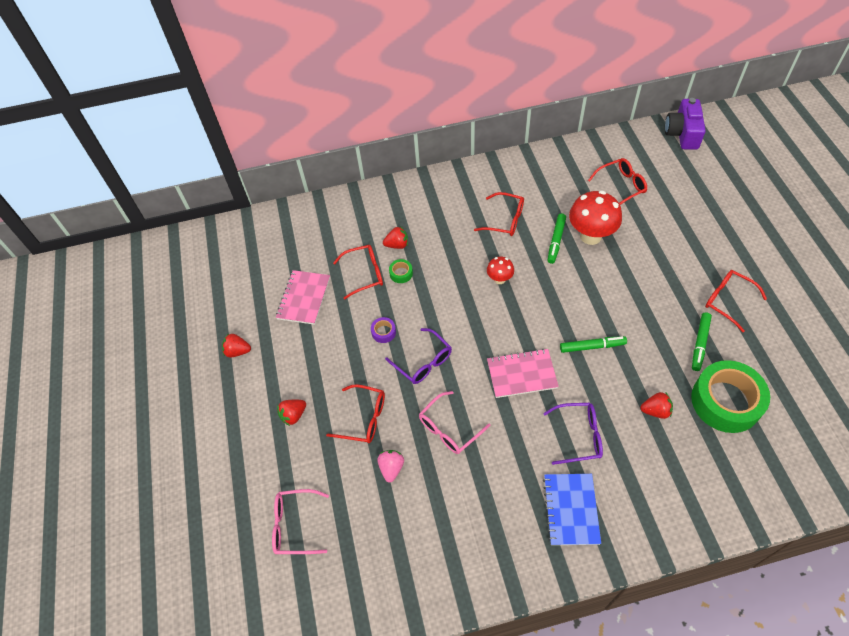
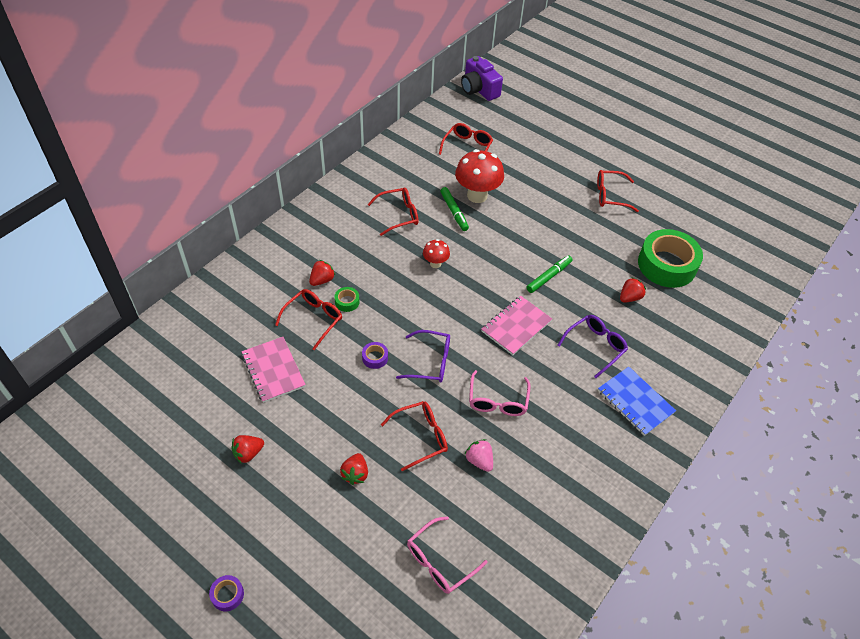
camera: 45 degrees left, 5 degrees down
(146, 444) = (227, 595): none -> purple tape
(700, 343) = (618, 234): green marker -> none

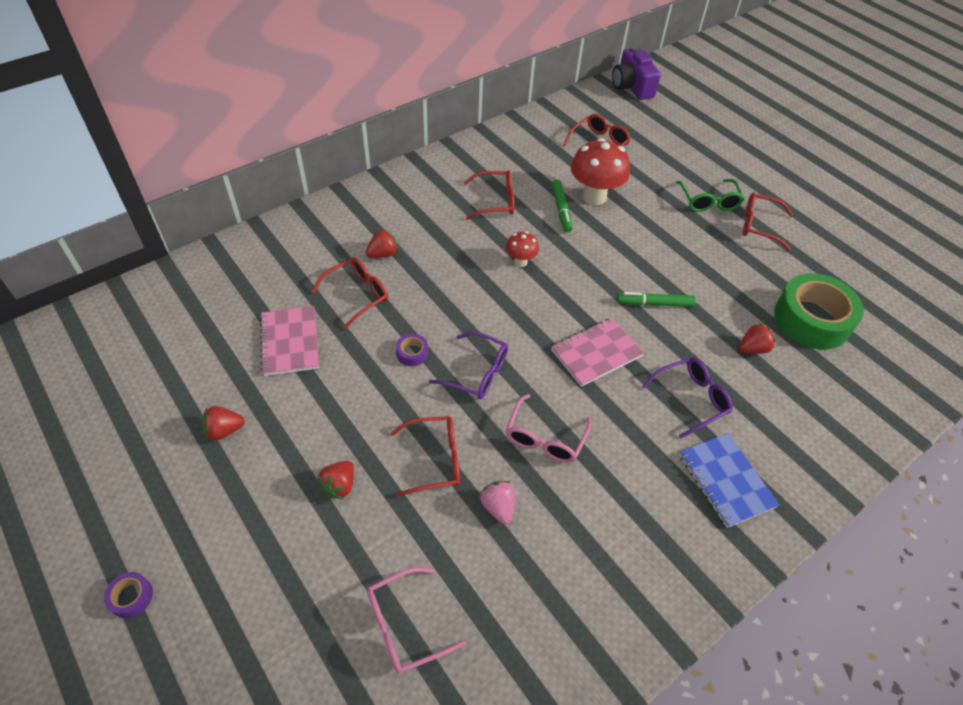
camera: 15 degrees right, 0 degrees up
(347, 302) = (402, 283): green tape -> none
(549, 277) = (654, 303): green marker -> green marker turned 150 degrees counterclockwise
(567, 182) = (708, 202): none -> green glasses

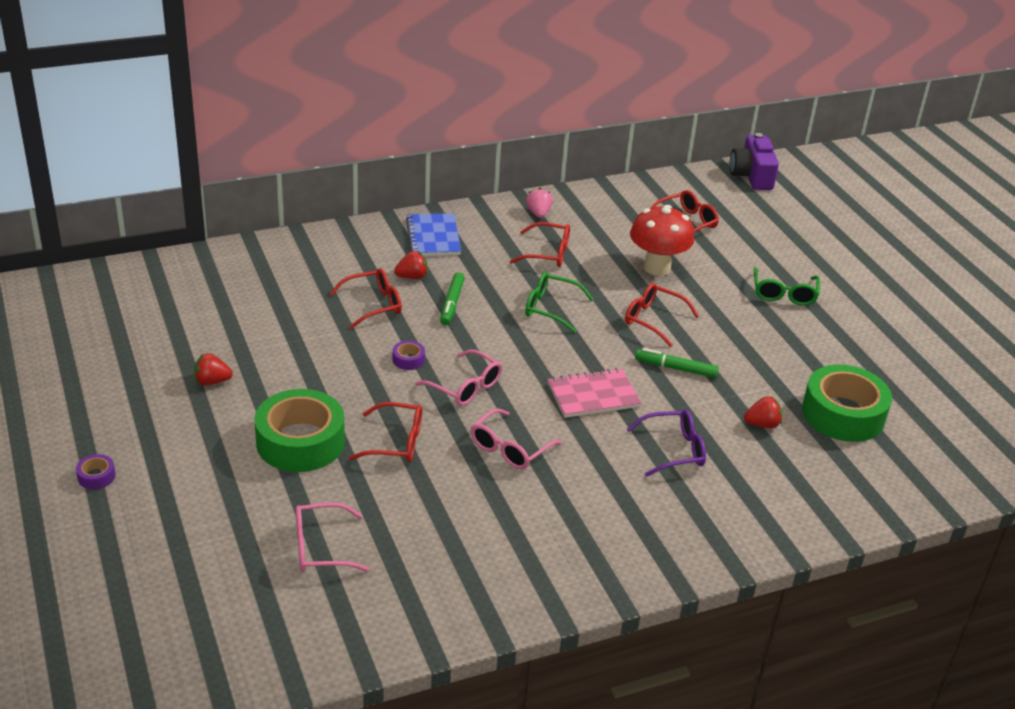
camera: 15 degrees right, 15 degrees down
(290, 342) = (295, 329): pink notebook -> none
(339, 486) = (300, 442): red strawberry -> green tape
(477, 373) = (465, 387): purple glasses -> pink glasses
(498, 507) = (441, 488): pink strawberry -> pink strawberry (538, 213)
(520, 262) = (550, 308): red mushroom -> green glasses
(561, 209) = (615, 272): green marker -> green marker (452, 303)
(726, 480) = (675, 517): blue notebook -> blue notebook (433, 237)
(758, 225) = (830, 325): red glasses -> red glasses (653, 319)

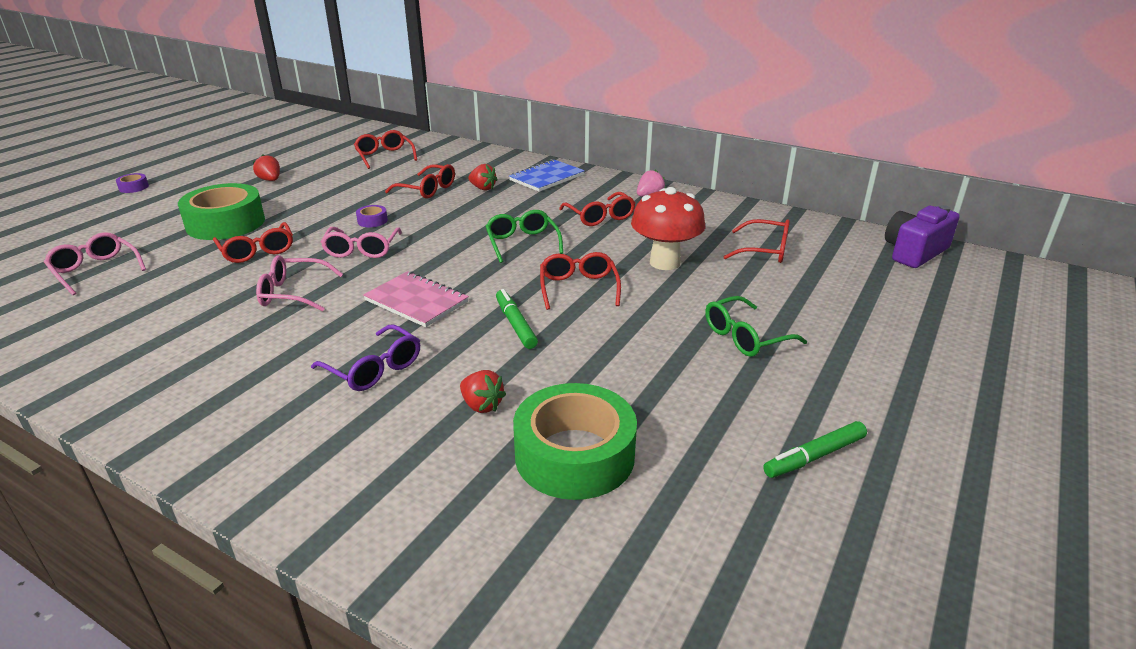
camera: 55 degrees right, 5 degrees down
(244, 292) = (384, 156): none -> red glasses
(452, 303) = (469, 210): green marker -> green marker (814, 456)

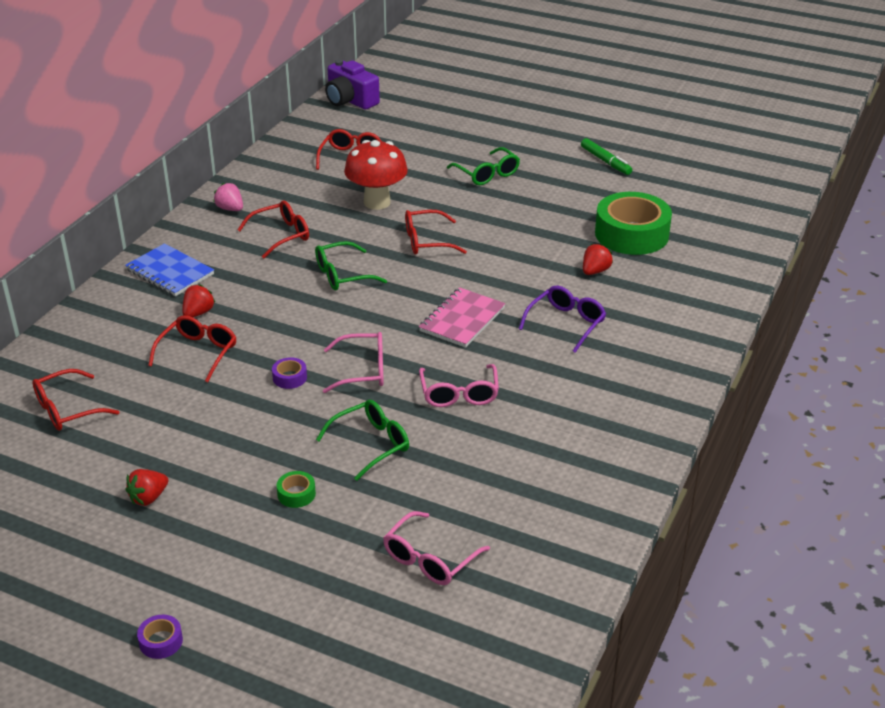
camera: 95 degrees left, 5 degrees up
(226, 223) = (296, 494): green tape -> green tape, size x0.40
(257, 251) = (371, 444): red glasses -> green glasses
(515, 324) = (489, 266): green marker -> none

